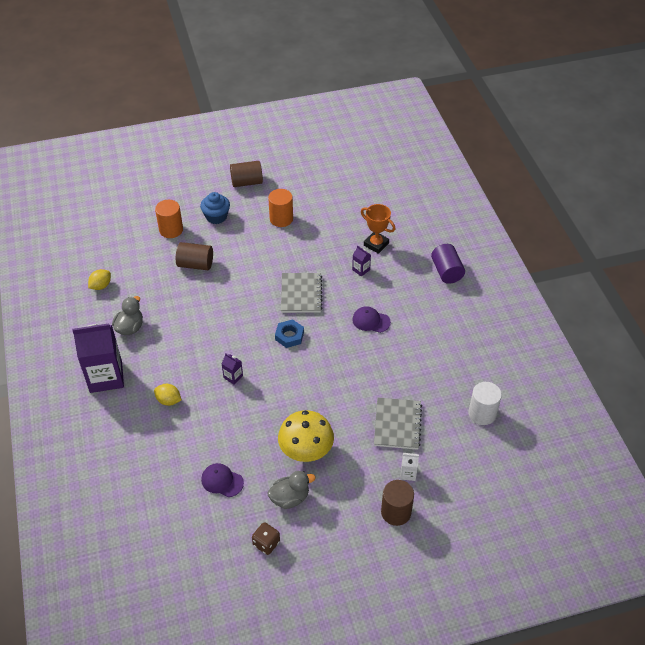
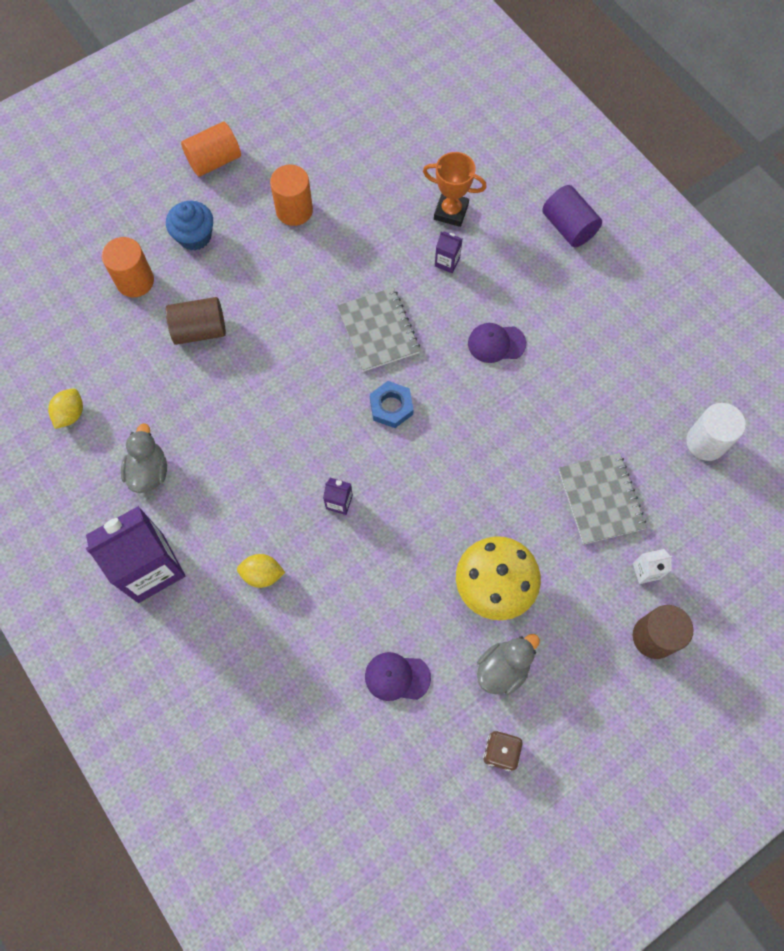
camera: 20 degrees left, 20 degrees up
(247, 182) = (214, 161): brown cylinder -> orange cylinder

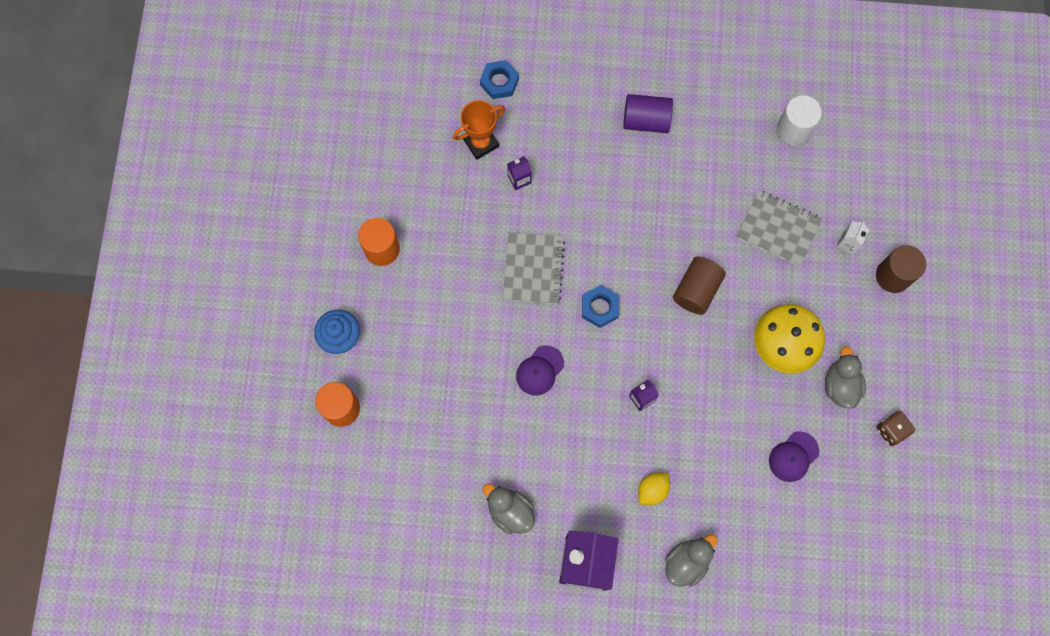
camera: 50 degrees left, 5 degrees up
(70, 414) = (416, 535): yellow lemon -> none
(200, 330) = (425, 392): brown cylinder -> brown cylinder (696, 290)
(214, 161) = (285, 273): orange cylinder -> none
(218, 655) = (686, 562): none -> grey duck
(378, 330) = (533, 269): grey notebook -> grey notebook turned 75 degrees clockwise
(496, 343) = (611, 199): purple cap -> purple cap (540, 370)
(516, 186) = (499, 82): none -> blue nut
(568, 227) = (563, 76): purple cylinder -> purple cylinder (646, 120)

